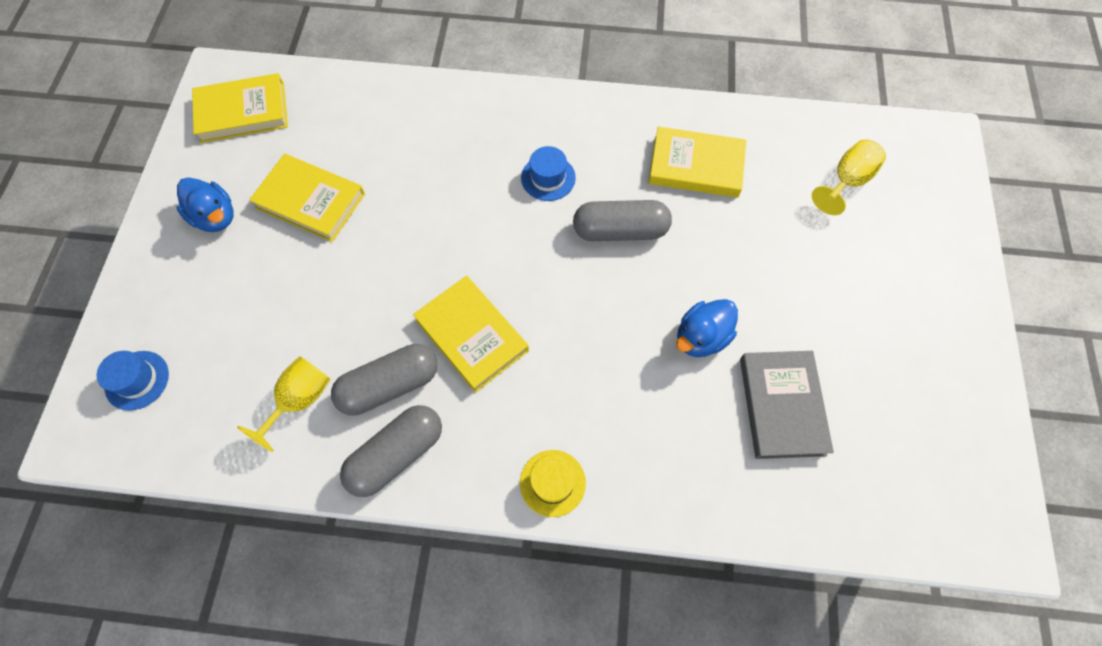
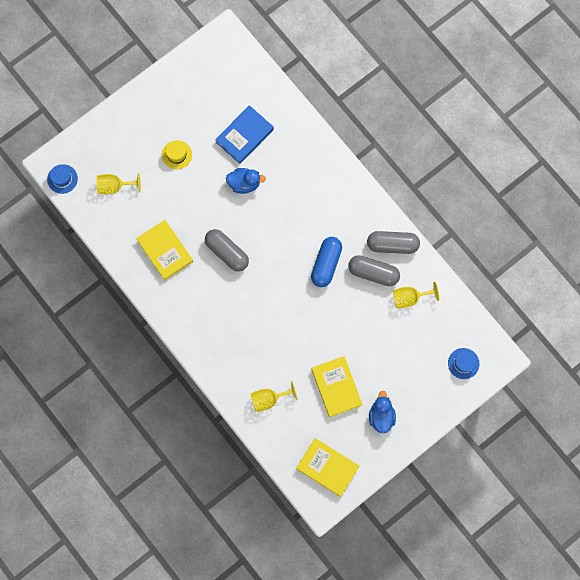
camera: 135 degrees left, 10 degrees up
(388, 121) = (269, 399): none -> yellow goblet
(471, 335) = (326, 264): yellow book -> blue capsule
(548, 178) = (230, 304): blue hat -> blue hat (62, 179)
(552, 483) = (348, 185): yellow hat -> yellow hat (177, 155)
(782, 406) = (244, 135): grey book -> blue book

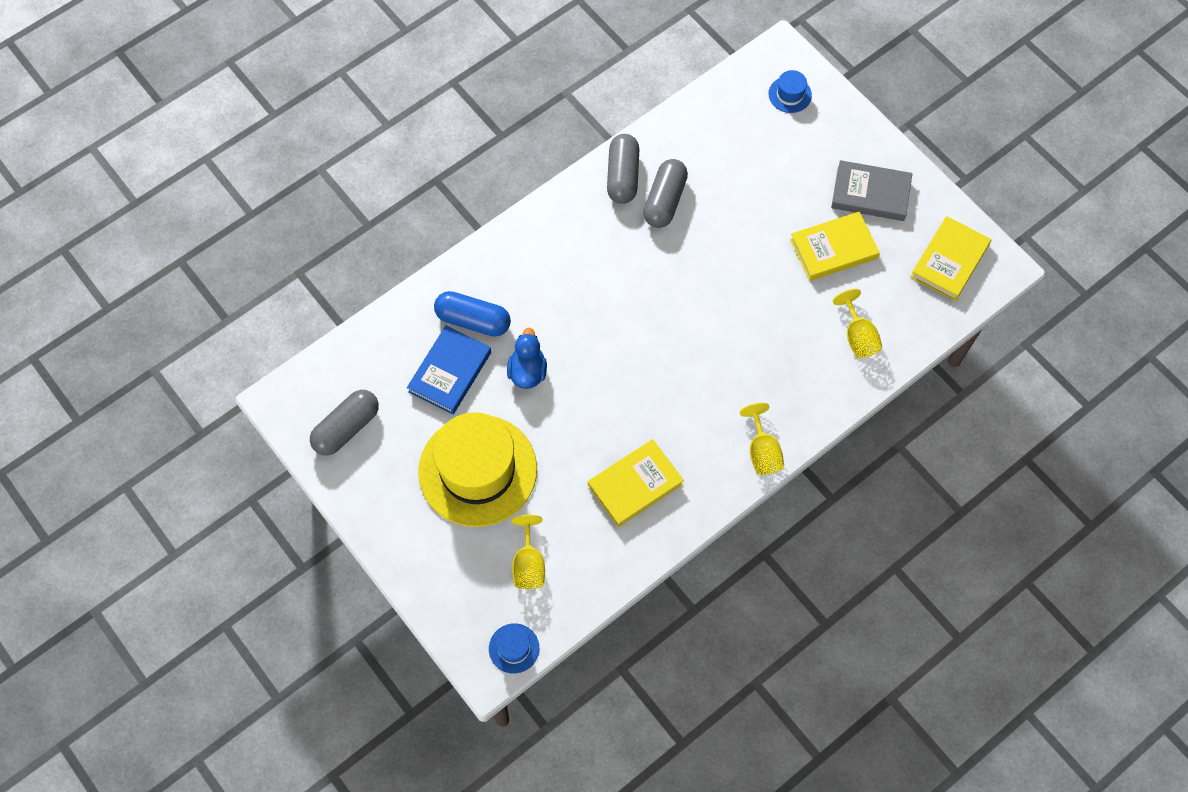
camera: 90 degrees left, 10 degrees down
(177, 155) = (477, 470): yellow hat -> yellow hat, size x2.46
(227, 252) = (637, 395): grey capsule -> grey capsule (346, 428)
(244, 135) = (450, 372): blue book -> blue book turned 75 degrees clockwise
(326, 264) = (652, 261): blue capsule -> blue capsule (473, 320)
(381, 416) = (870, 193): blue duck -> grey book
(409, 298) = (700, 156): yellow goblet -> yellow goblet (762, 451)

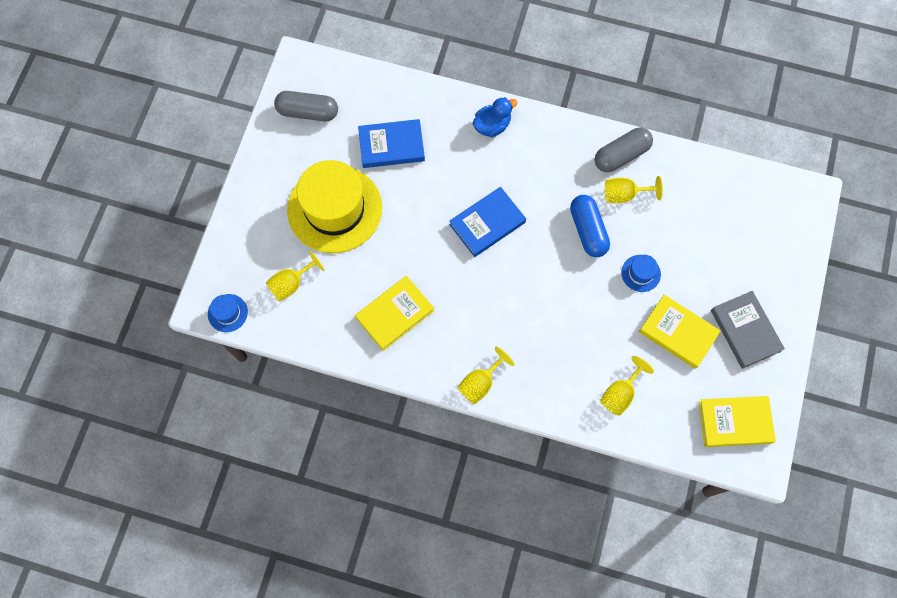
camera: 55 degrees right, 5 degrees up
(473, 320) = (439, 135): blue capsule -> blue capsule (588, 230)
(527, 371) = (427, 192): blue duck -> blue duck (492, 126)
(602, 338) = (487, 223): none -> blue book
(635, 485) = (395, 314): yellow book -> yellow book turned 60 degrees counterclockwise
(665, 201) = (624, 195): grey capsule -> yellow goblet
(790, 94) = (781, 223): blue hat -> blue hat (641, 273)

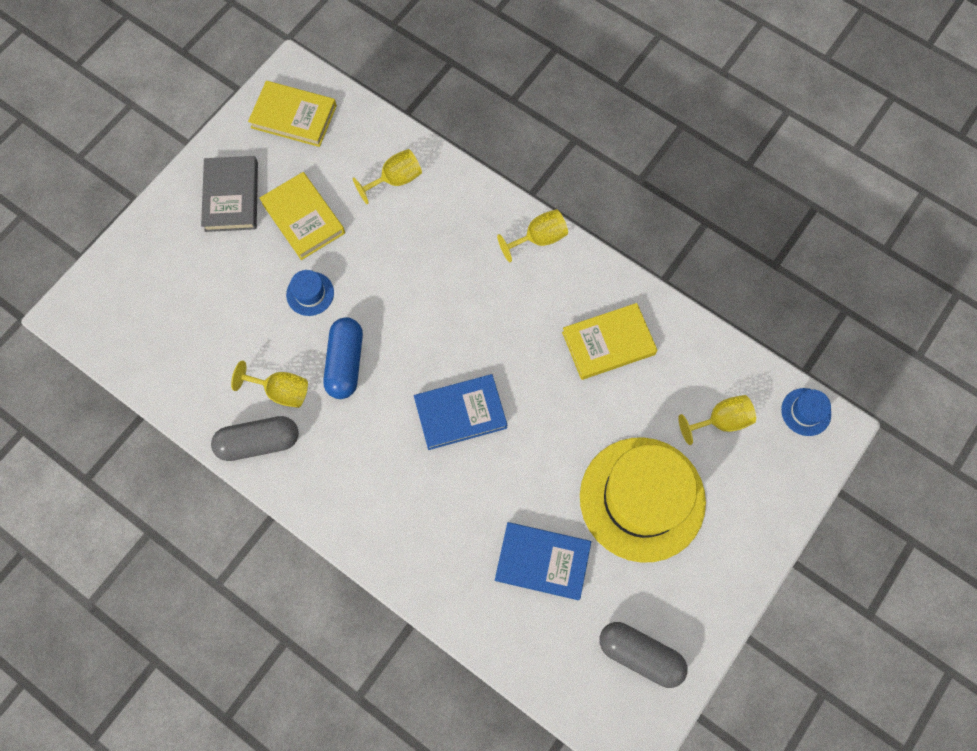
camera: 160 degrees left, 0 degrees up
(492, 126) = (401, 542): blue duck -> none

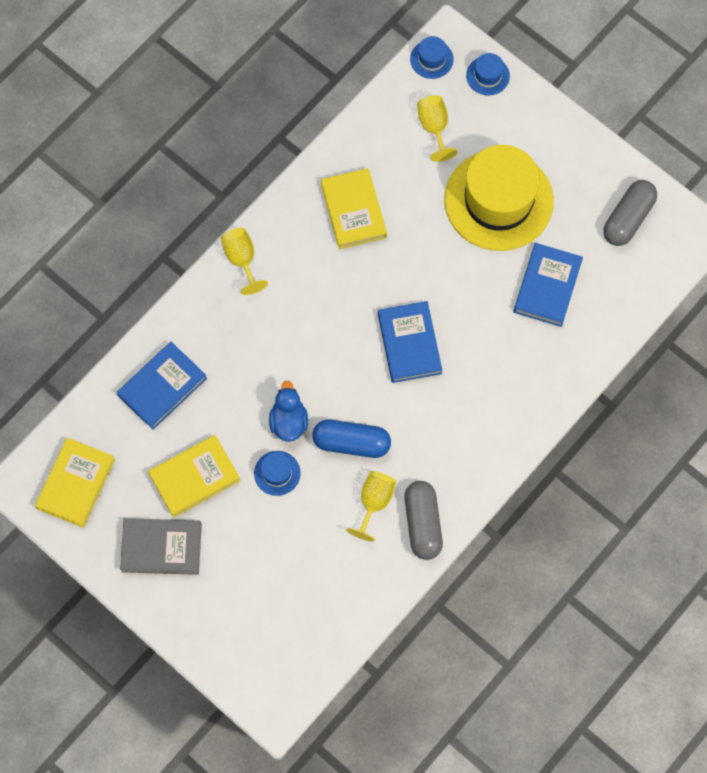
camera: 85 degrees left, 0 degrees up
(365, 299) = (288, 421): none -> blue duck
(395, 180) = (162, 387): yellow goblet -> blue book
(797, 476) = (488, 76): none -> blue hat

